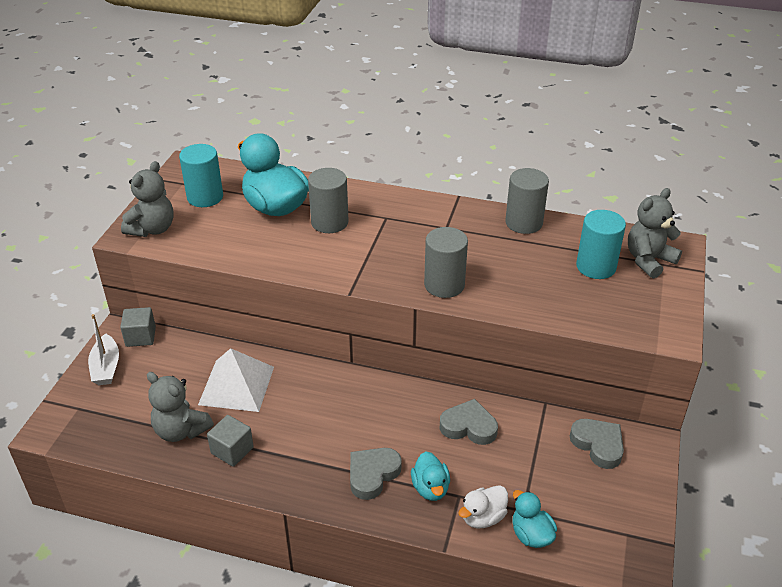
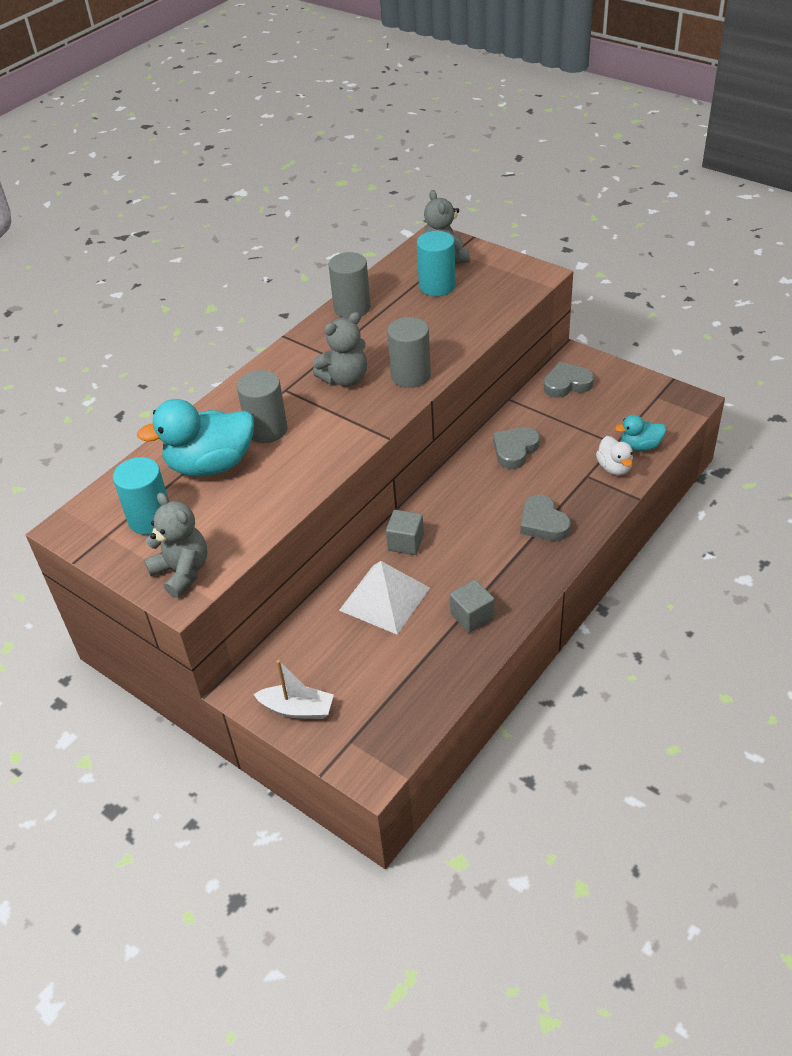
camera: 65 degrees left, 5 degrees up
(140, 337) = (263, 671): grey cube -> grey cube (405, 542)
(181, 430) = (427, 653): grey teddy bear -> grey teddy bear (345, 379)
(430, 488) = (572, 490): turquoise duck -> none

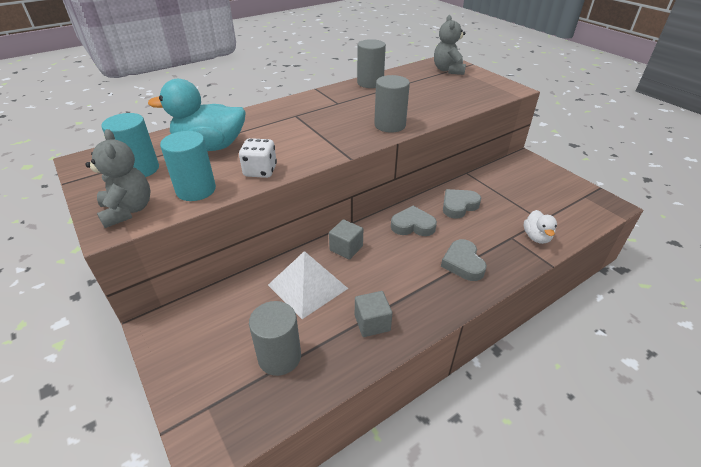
camera: 15 degrees right, 5 degrees down
(267, 429) = (265, 134): grey cylinder -> grey cylinder (279, 357)
(294, 483) = (260, 171): none -> white dice
(297, 709) = (184, 359): white boat -> none
(345, 379) = (341, 118): grey teddy bear -> none
(437, 286) = (435, 82): turquoise cylinder -> turquoise cylinder (196, 190)
(567, 384) = (514, 173): grey heart -> grey heart (413, 225)
(640, 446) = (563, 227): turquoise duck -> none

